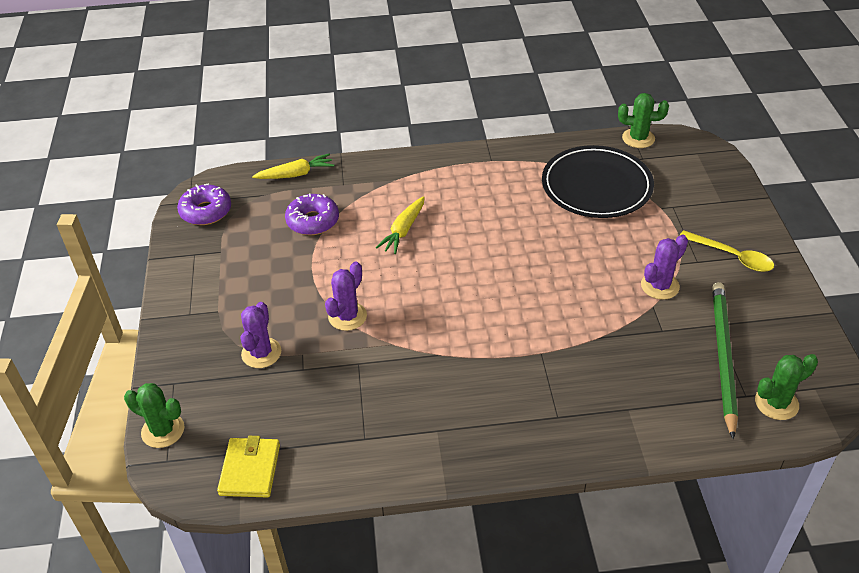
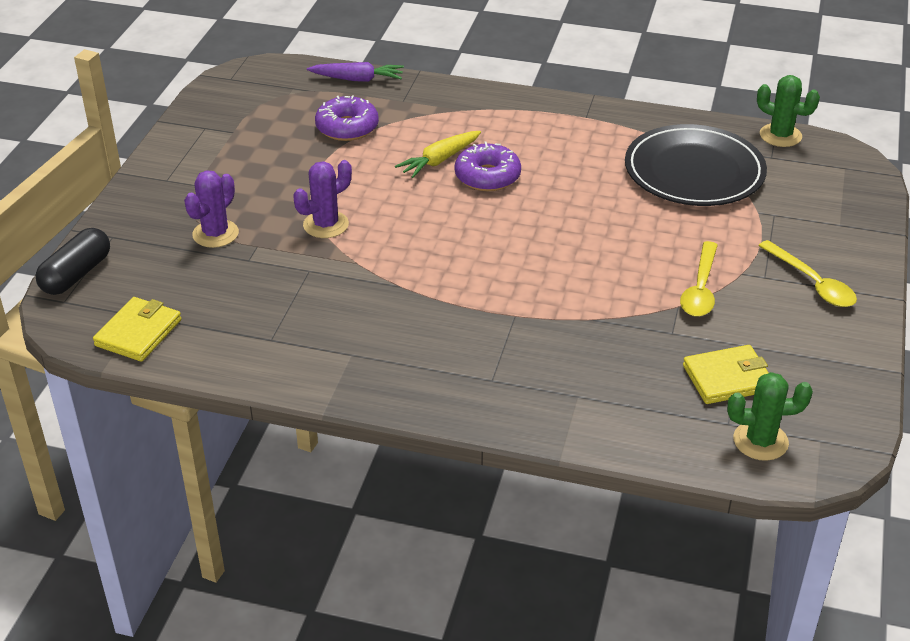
camera: 20 degrees right, 5 degrees down
(163, 430) = (76, 274): green cactus -> black capsule
(206, 211) = (241, 91): purple donut -> purple donut (487, 176)
(296, 174) = (358, 79): yellow carrot -> purple carrot
(660, 286) = (700, 289): purple cactus -> yellow spoon
(723, 357) = (727, 378): green pencil -> yellow wallet

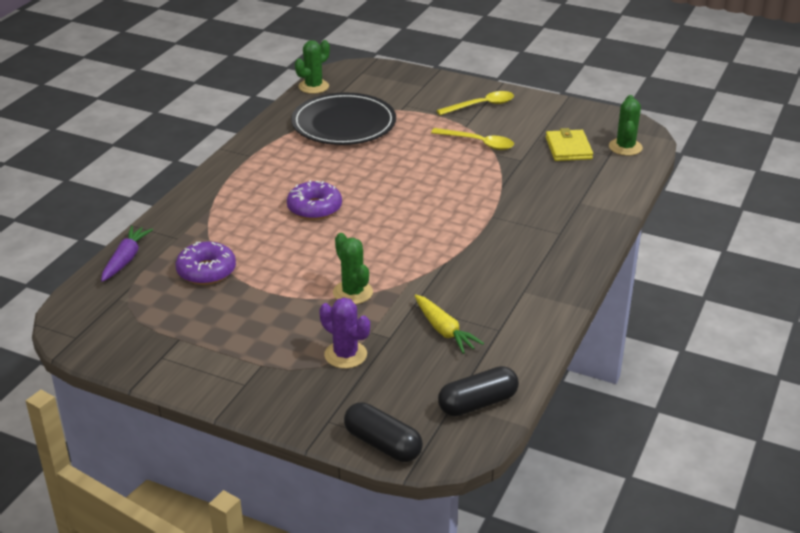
camera: 80 degrees left, 5 degrees down
(138, 333) = (478, 403): yellow wallet -> black capsule
(326, 225) = (352, 292): purple cactus -> green cactus
(439, 160) = (281, 228): yellow carrot -> yellow carrot (444, 330)

